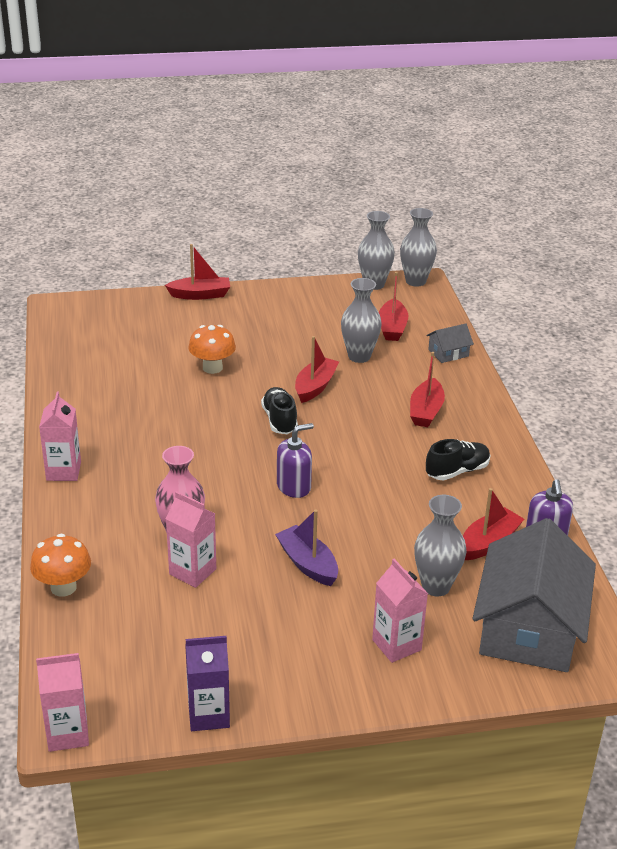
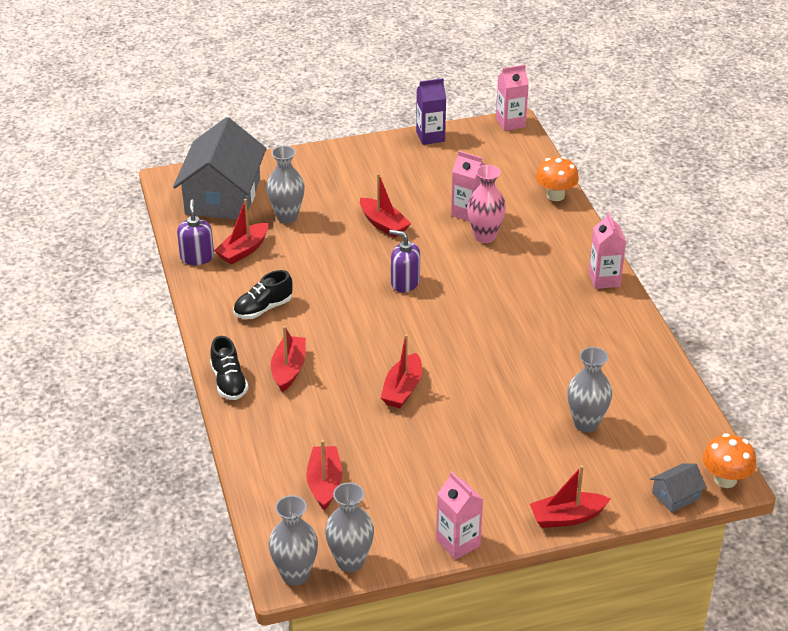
camera: 175 degrees right, 5 degrees up
(212, 368) = (515, 403): orange mushroom -> orange mushroom (725, 479)
(279, 420) = (430, 346): black shoe -> black shoe (229, 382)
(294, 486) = (405, 282): purple soap dispenser -> purple soap dispenser turned 60 degrees clockwise
(308, 564) = (383, 224): purple boat -> red boat
(359, 356) = (360, 434): grey vase -> grey vase (586, 423)
(396, 645) = (315, 180): pink carton -> pink carton (458, 543)
(448, 353) = (260, 450): grey house -> grey house (676, 496)

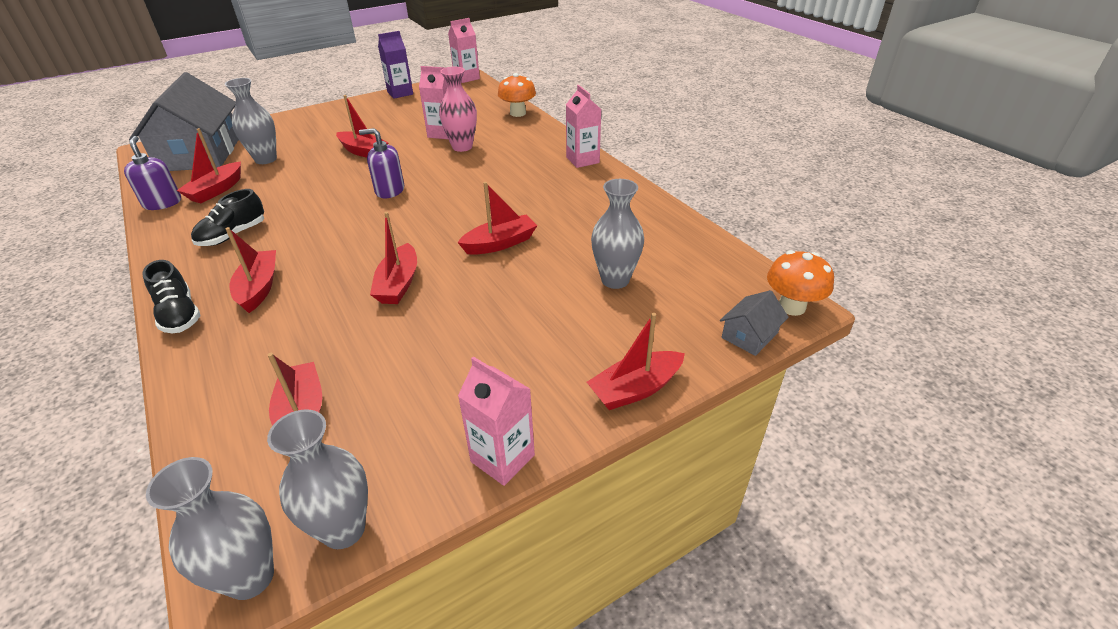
camera: 15 degrees left, 0 degrees up
(496, 366) = (500, 243): none -> red boat

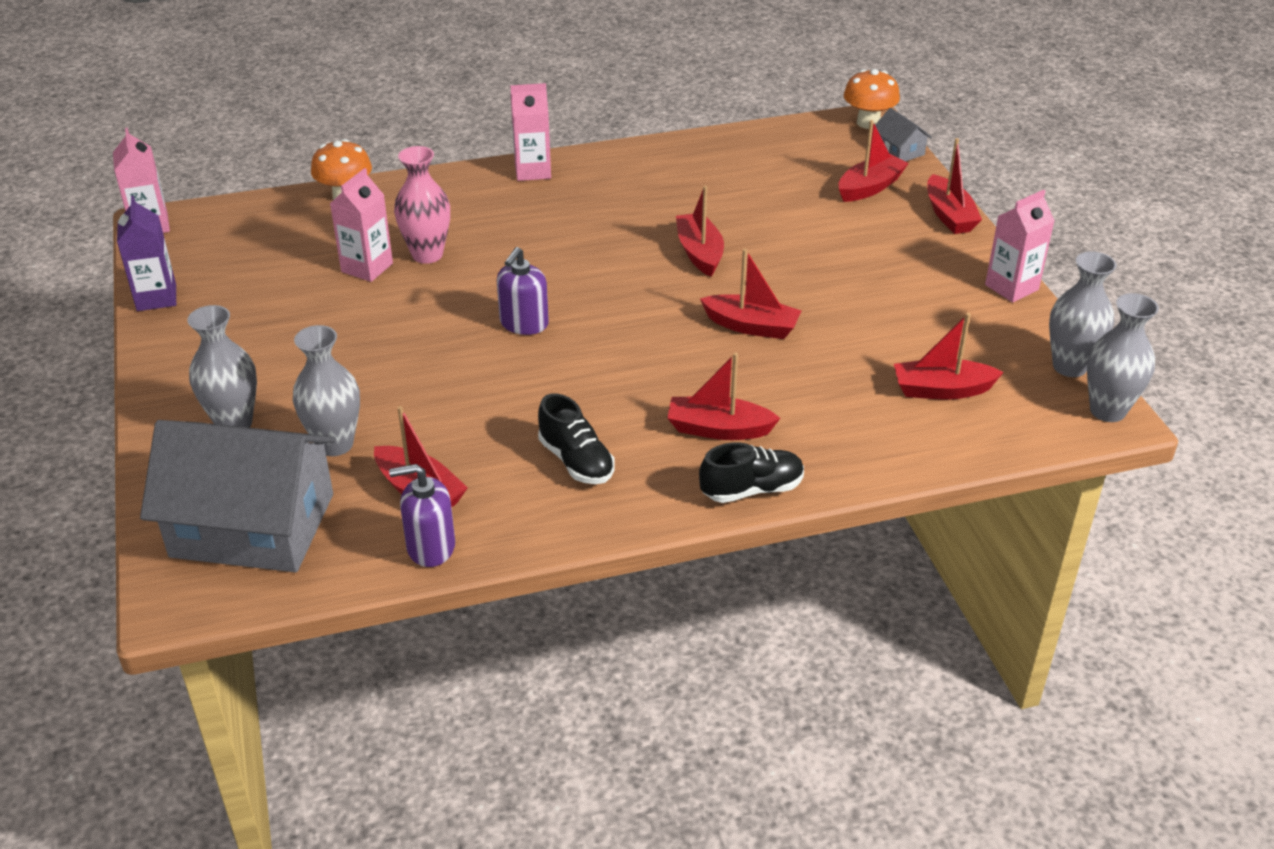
camera: 75 degrees left, 0 degrees up
(363, 152) = (379, 343): red boat -> red boat (870, 187)
(615, 280) = (797, 196): grey vase -> grey vase (234, 423)

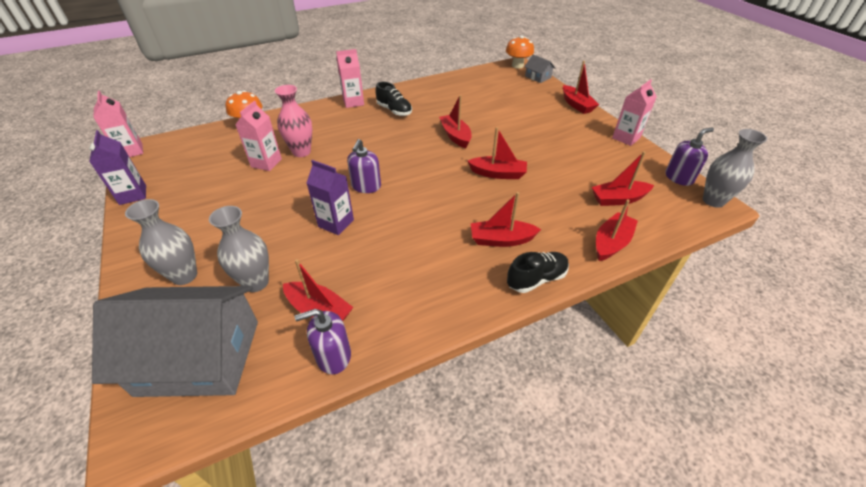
camera: 10 degrees left, 5 degrees up
(464, 375) = (336, 223): none -> purple carton
(576, 461) = (419, 273): black shoe -> black shoe (394, 110)
(870, 187) = (531, 95): red boat -> red boat (611, 243)
(1069, 366) = (679, 177): grey vase -> purple soap dispenser

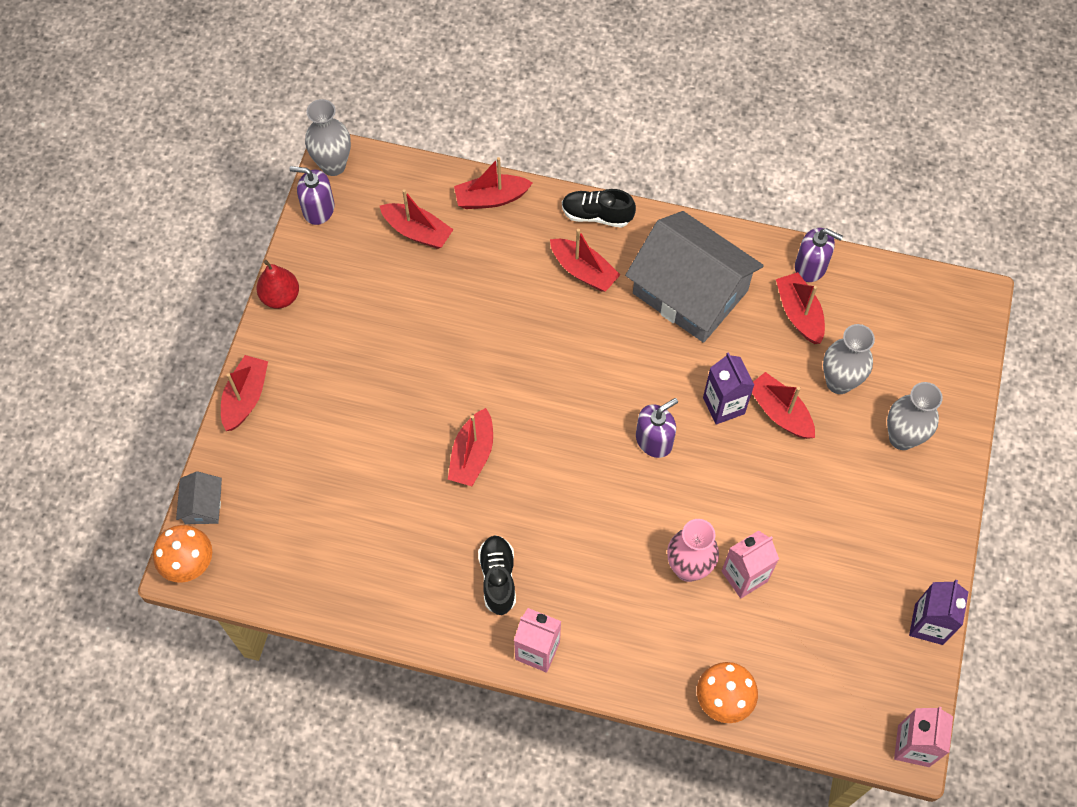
camera: 140 degrees left, 20 degrees up
(199, 357) = (913, 336): grey house -> grey house (690, 292)
(498, 174) = (494, 352): red boat -> red boat (780, 412)
(626, 138) = (280, 297): pink carton -> red pear

